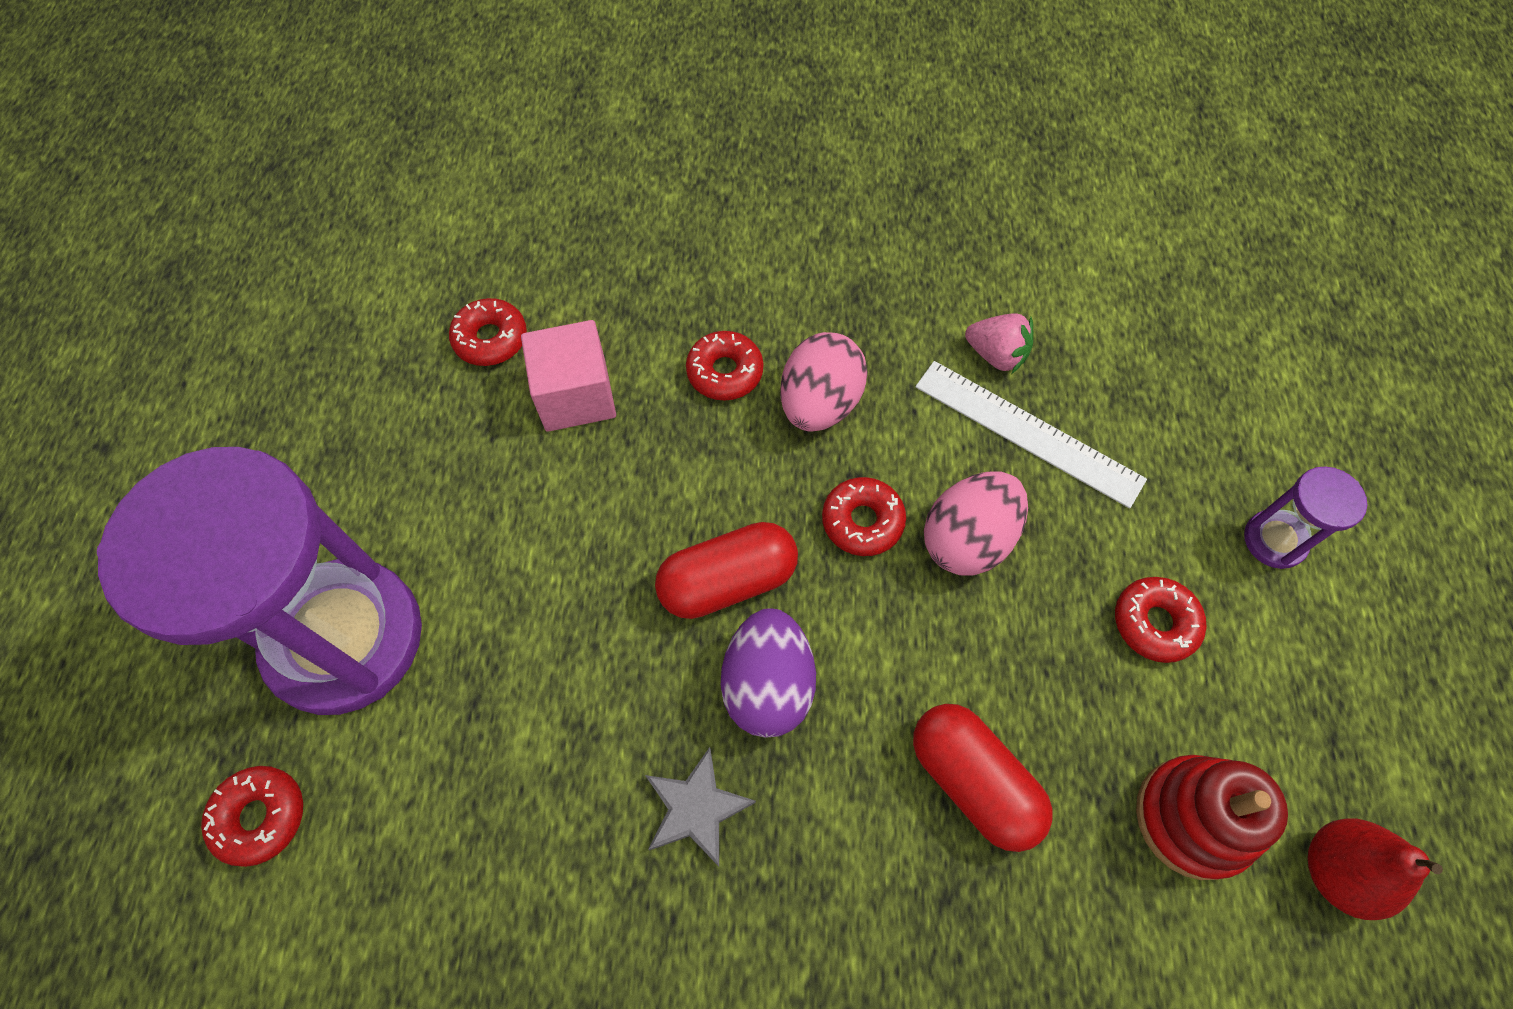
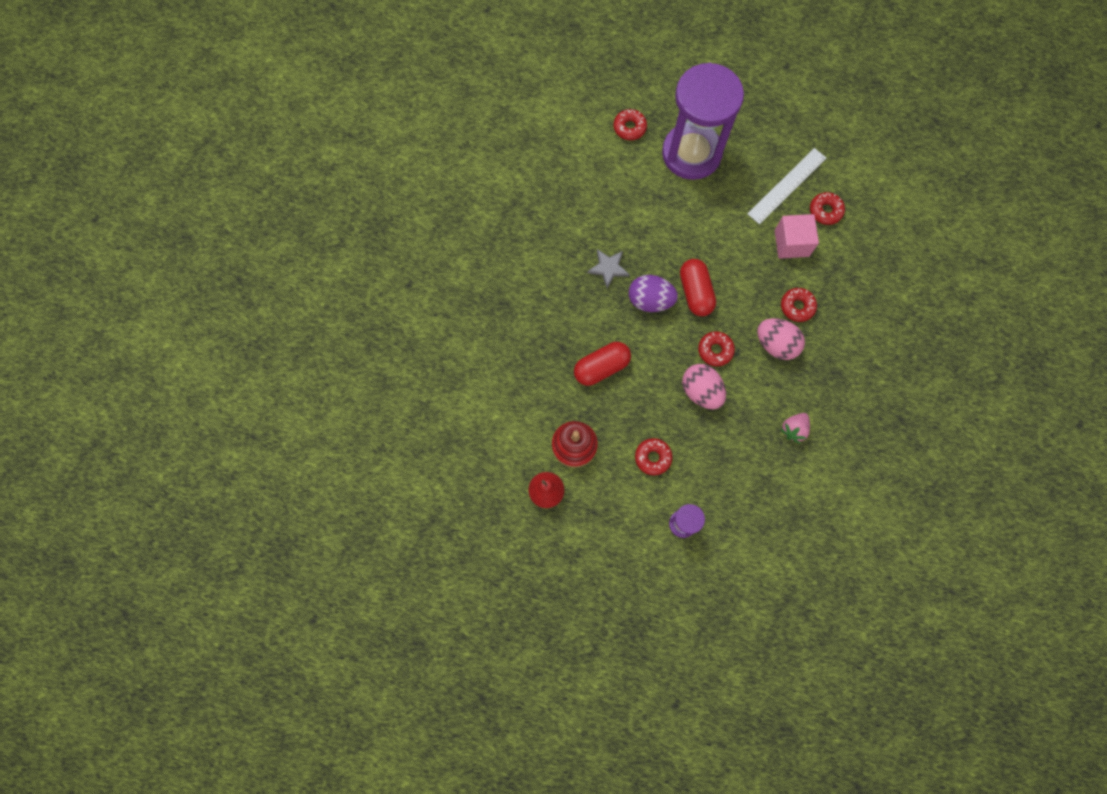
camera: 100 degrees right, 10 degrees up
(1027, 432) = (750, 432): white ruler -> white ruler (787, 186)

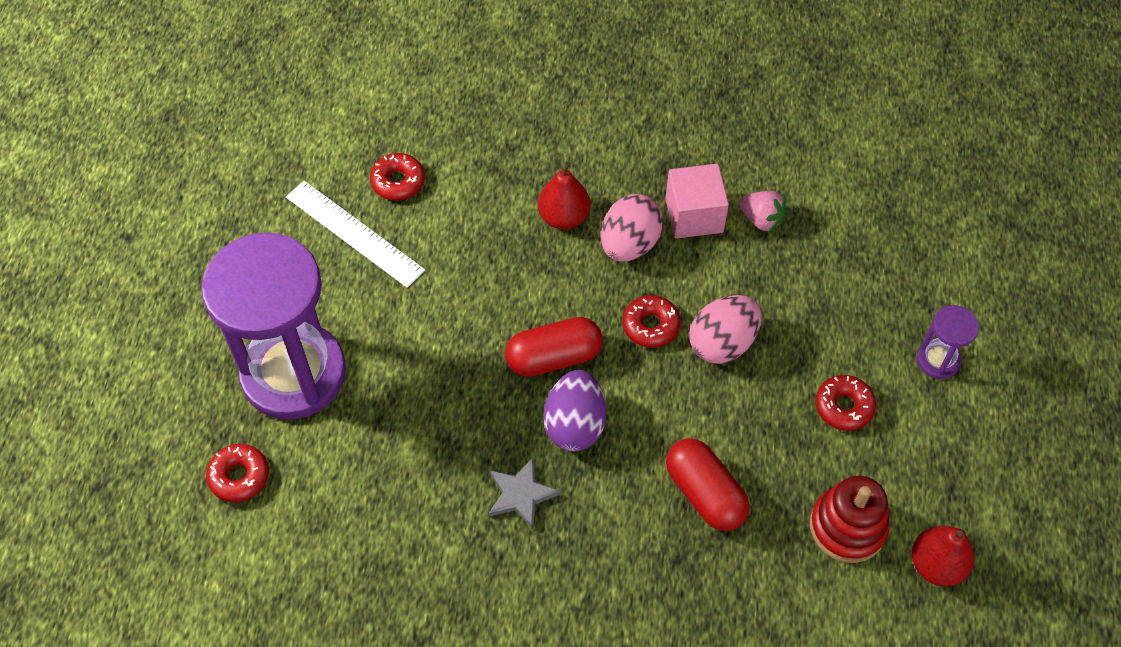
camera: 95 degrees left, 15 degrees down
(791, 243) = (456, 226): pink cube -> pink cube (694, 215)
(797, 306) = (564, 217): red donut -> red pear

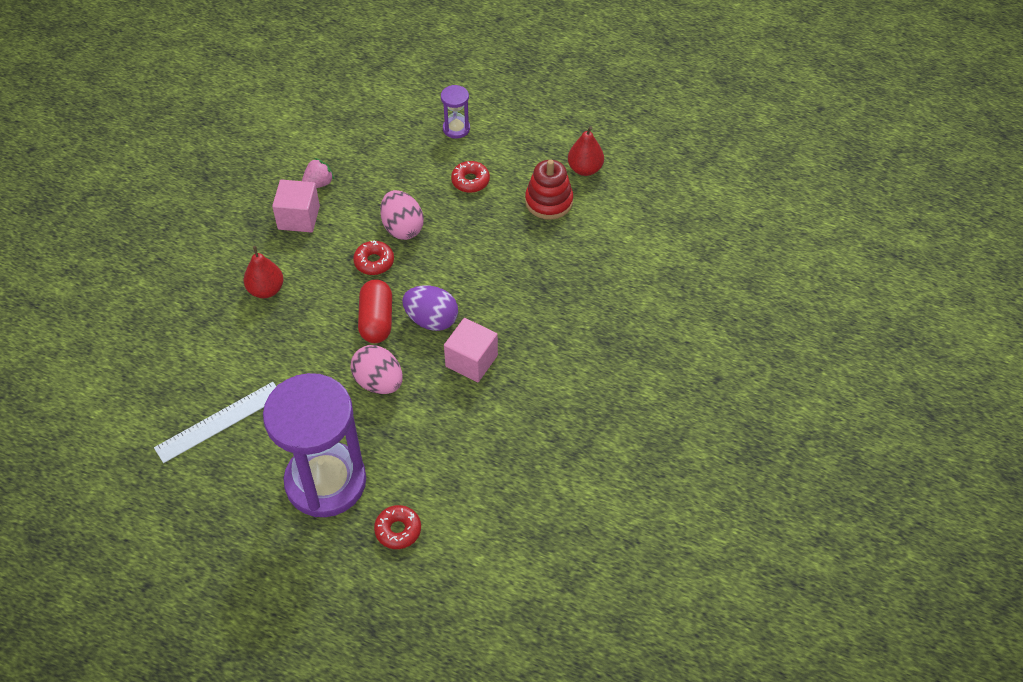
camera: 75 degrees left, 5 degrees down
(398, 182) = (185, 385): red donut -> none
(521, 494) = (471, 361): grey star -> pink cube
(629, 244) = (305, 258): pink egg -> pink egg (379, 382)
(705, 493) = (504, 264): red capsule -> none

